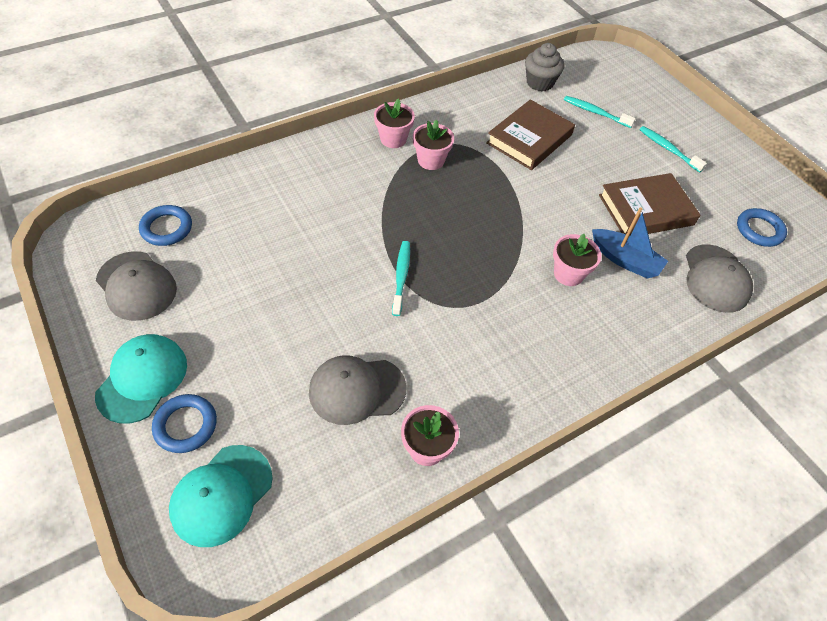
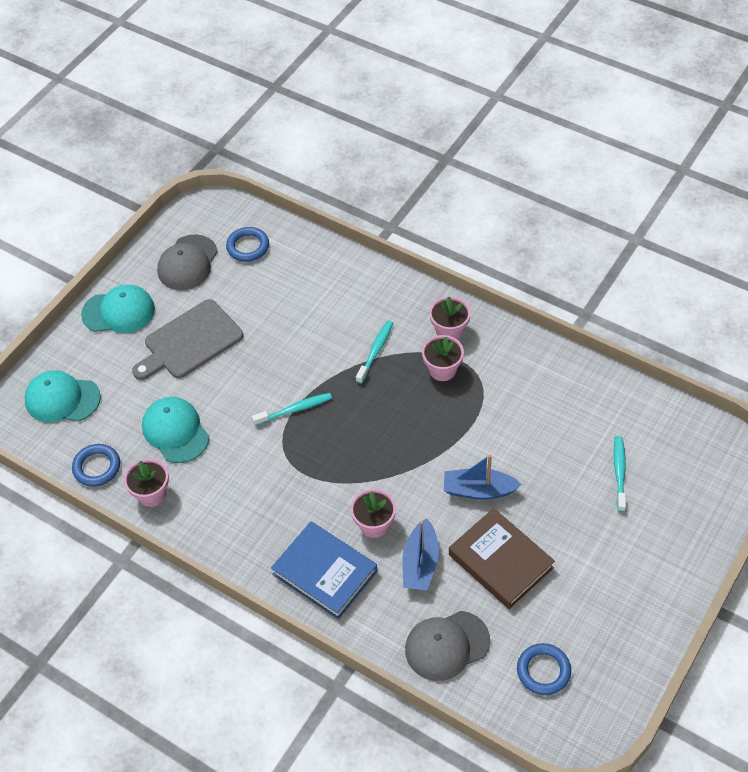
camera: 70 degrees right, 0 degrees up
(185, 425) = (98, 353): blue ring -> blue ring (97, 467)
(246, 327) = (190, 342): none -> grey cutting board
(356, 390) = (175, 431): grey cap -> turquoise cap
(529, 139) = (531, 431): brown book -> none
(539, 83) = (628, 408): grey cupcake -> none
(569, 192) = (478, 490): none -> blue boat
(604, 332) = (325, 573): none -> blue book
(668, 149) = (611, 556): turquoise toothbrush -> turquoise toothbrush (375, 351)

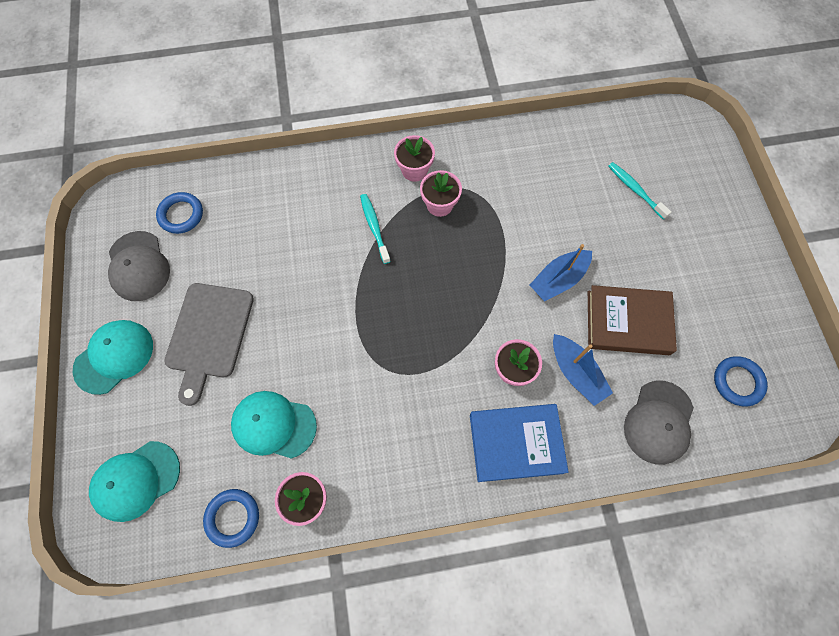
camera: 45 degrees left, 15 degrees up
(294, 410) = (357, 325): turquoise toothbrush -> none

